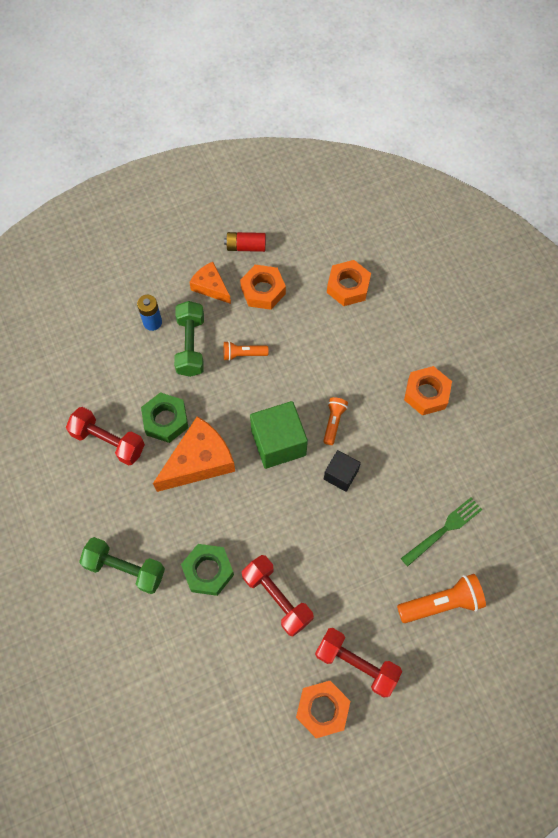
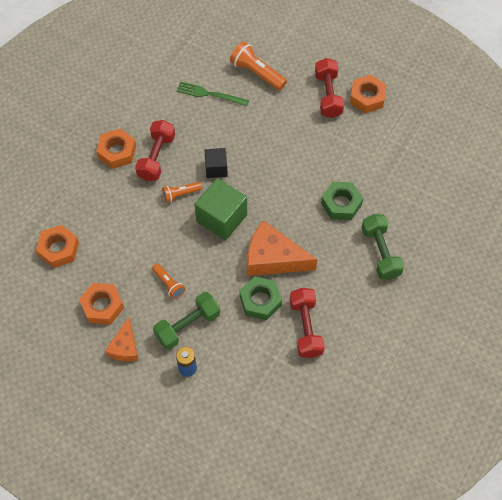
camera: 125 degrees left, 5 degrees down
(246, 247) = (68, 346): red battery -> none
(277, 598) = (325, 156): red dumbbell -> red dumbbell (156, 157)

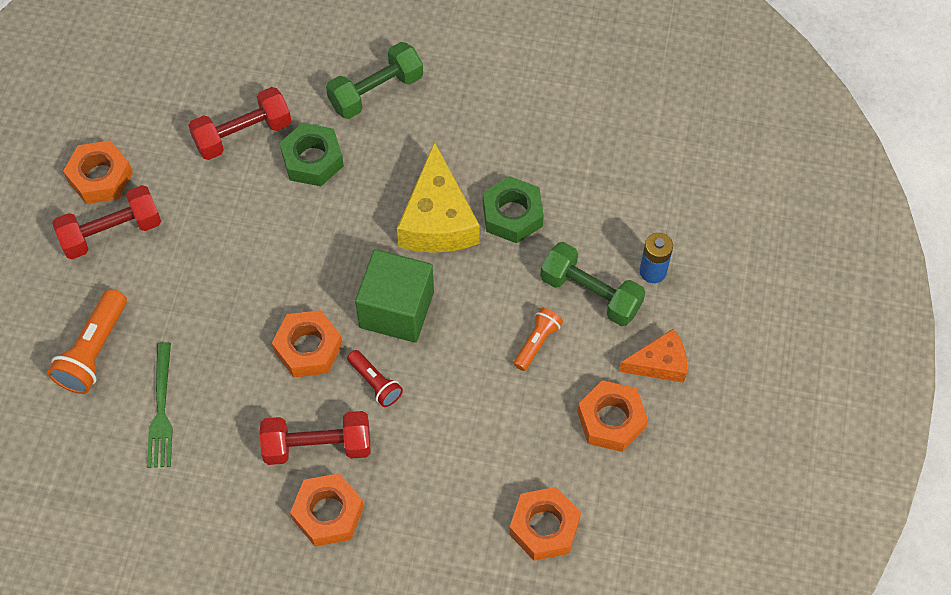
camera: 110 degrees left, 0 degrees up
(180, 194) = (375, 383): orange flashlight -> red flashlight
(216, 168) = (308, 348): black cube -> orange nut
(273, 258) = (437, 219): orange cheese -> yellow cheese
(306, 328) = (529, 148): red dumbbell -> red dumbbell (243, 134)

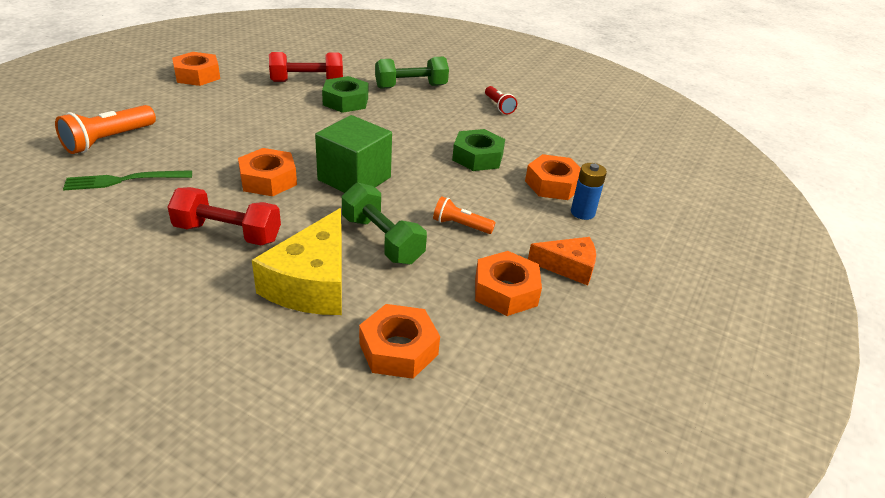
camera: 15 degrees right, 25 degrees down
(111, 232) = (180, 96): red dumbbell -> none
(161, 410) = (124, 180): green fork -> green fork turned 60 degrees clockwise
(328, 513) = (199, 277): orange nut -> orange nut (553, 184)
(375, 383) = (306, 211): red flashlight -> red flashlight (499, 106)
(437, 219) = (418, 146): yellow cheese -> yellow cheese (312, 283)
(536, 342) = (460, 225): orange flashlight -> orange flashlight turned 120 degrees counterclockwise
(590, 293) = (522, 211): green dumbbell -> green dumbbell (382, 240)

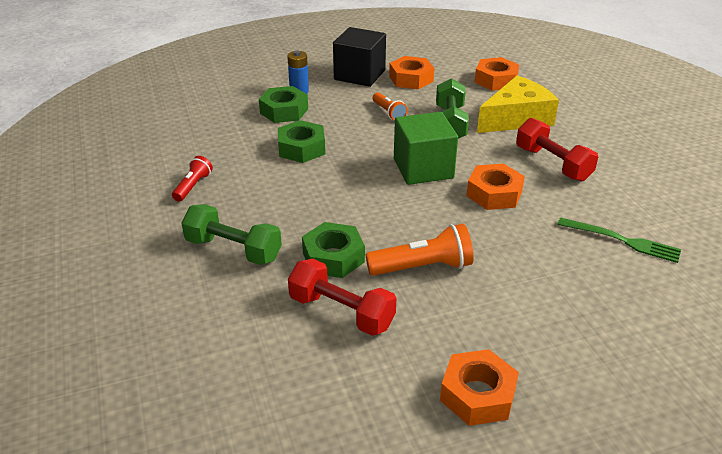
camera: 135 degrees left, 0 degrees up
(108, 140) = (631, 301): orange flashlight -> orange flashlight (422, 267)
(553, 184) = (284, 111): orange nut -> green nut
(568, 267) = (359, 75): orange cheese -> black cube

